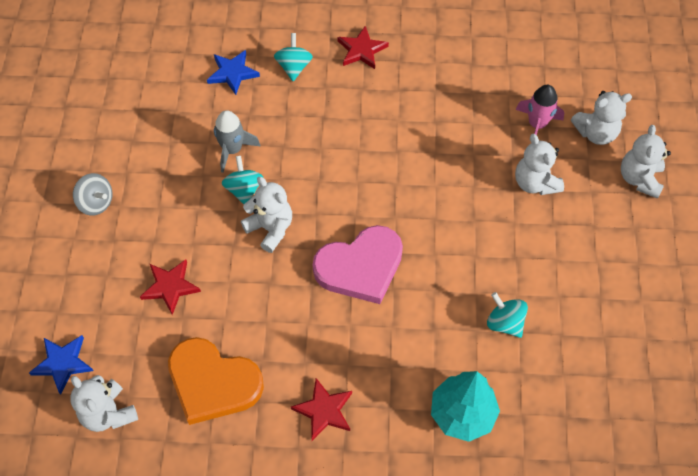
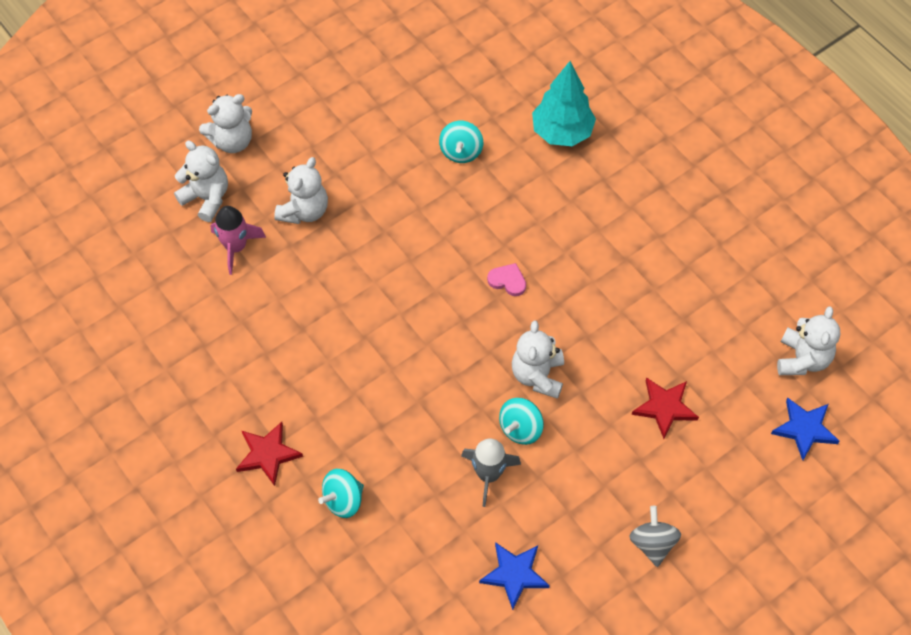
camera: 130 degrees left, 0 degrees up
(213, 382) = (705, 308): orange heart -> none
(232, 73) = (401, 552): blue star -> blue star (514, 574)
(324, 410) = (649, 218): red star -> none
(360, 267) = (507, 281): pink heart -> pink heart, size x0.40

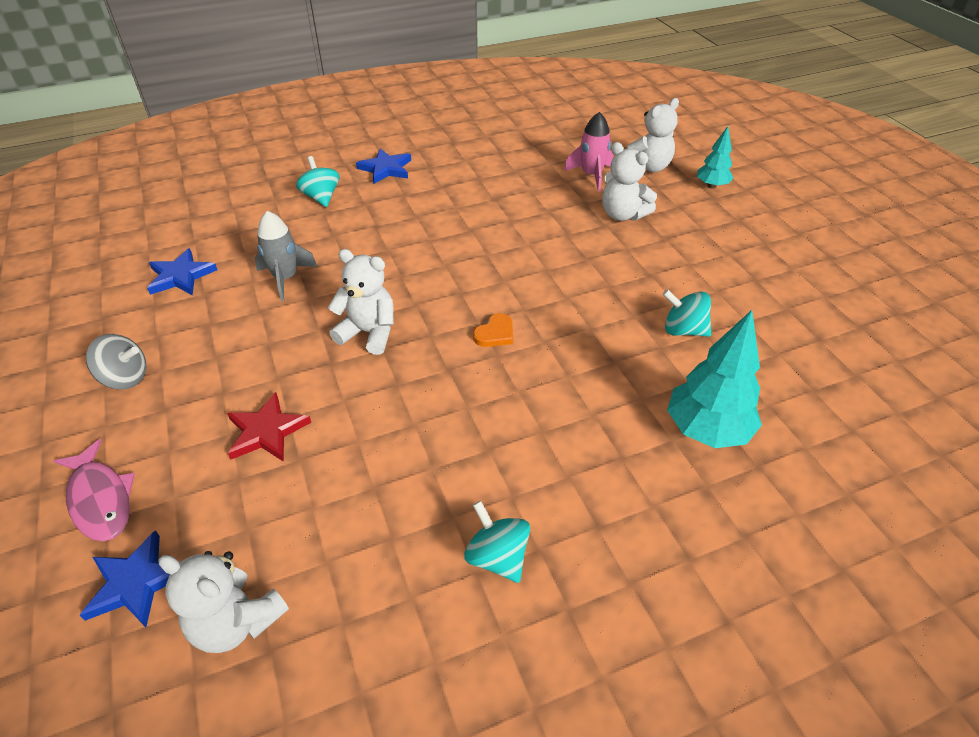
camera: 105 degrees right, 15 degrees down
(232, 141) = (711, 186): white teddy bear -> turquoise tree
(268, 454) = (386, 169): red star -> blue star
(507, 281) = (495, 333): pink heart -> orange heart
(520, 429) = (317, 308): turquoise spinning top -> turquoise spinning top (497, 557)
(761, 489) = (100, 499): none -> pink fish

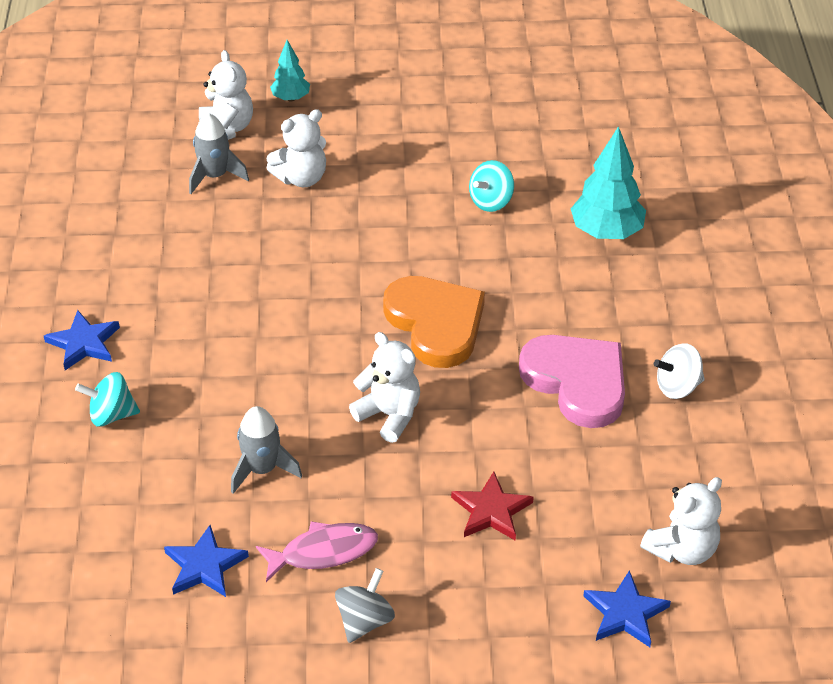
camera: 70 degrees left, 0 degrees up
(100, 499) = (525, 639): pink fish -> pink fish (323, 552)
(369, 333) = (389, 415): white teddy bear -> white teddy bear turned 90 degrees clockwise
(464, 458) = (577, 382): none -> pink heart
(495, 333) = (435, 324): orange heart -> orange heart, size x2.48
(497, 557) = (677, 387): turquoise spinning top -> white spinning top
(591, 175) = (215, 176): pink rocket -> grey rocket

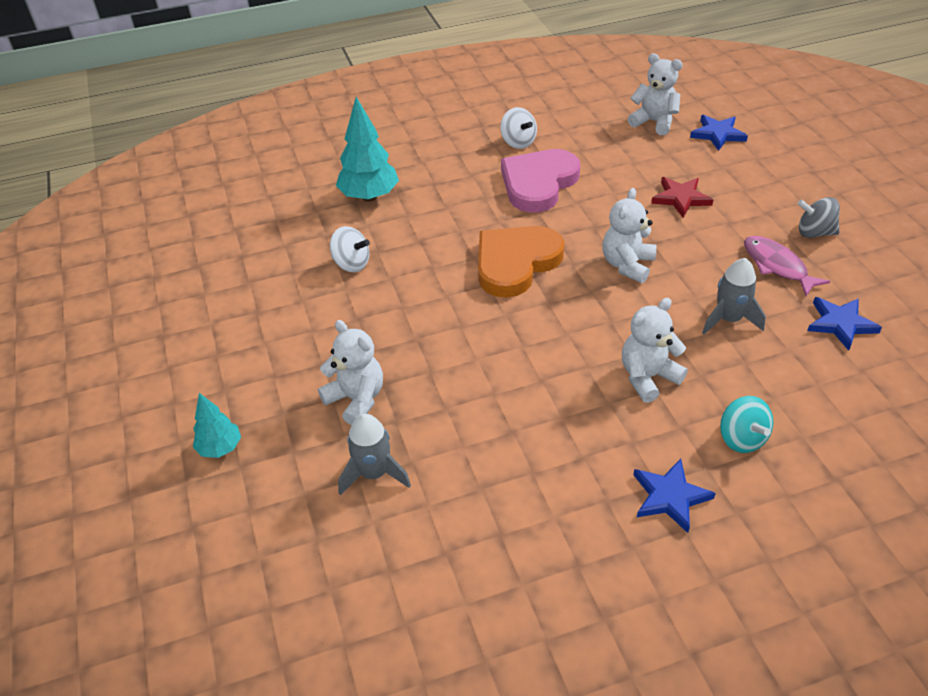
camera: 105 degrees left, 0 degrees up
(227, 129) = (288, 490): white teddy bear -> white teddy bear (647, 377)
(491, 201) = (351, 264): turquoise spinning top -> white spinning top

